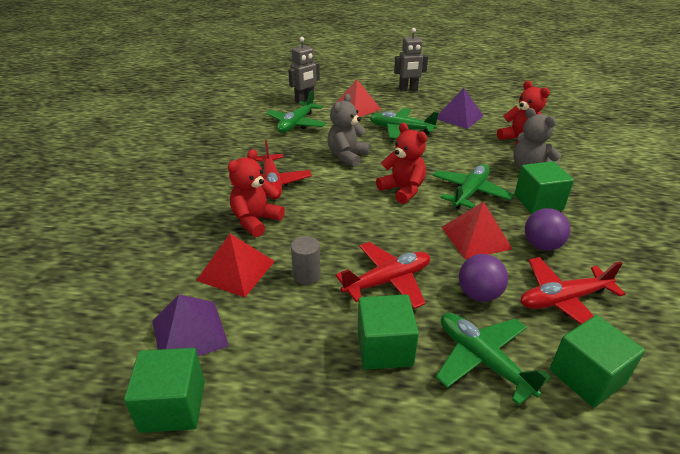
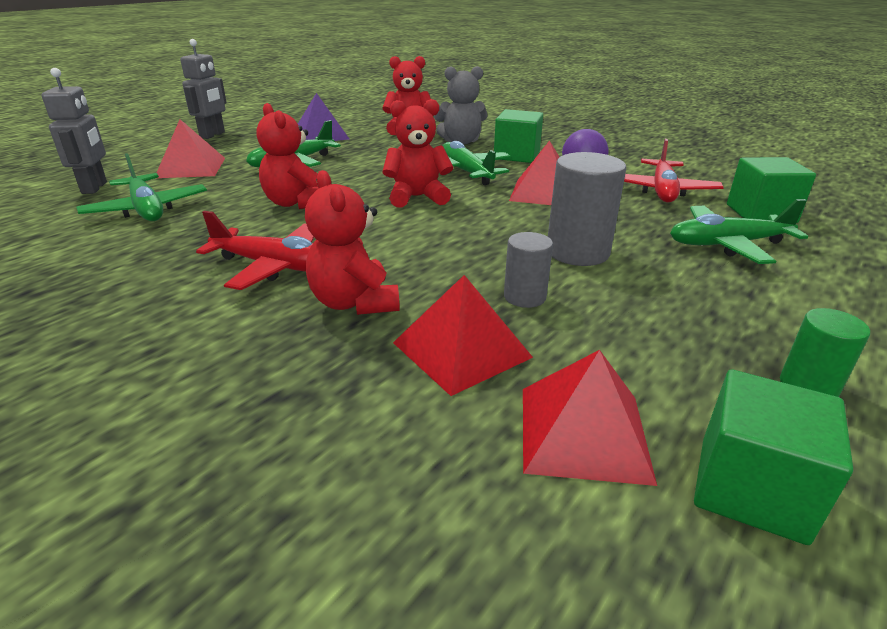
camera: 60 degrees left, 5 degrees down
(189, 333) = (583, 432): purple pyramid -> red pyramid
(286, 428) = (808, 386): none -> green cylinder
(347, 156) = (296, 203): grey teddy bear -> red teddy bear
(384, 348) = (690, 285): green cube -> none
(388, 281) = (577, 252): red plane -> grey cylinder
(479, 294) = (632, 218): purple ball -> none

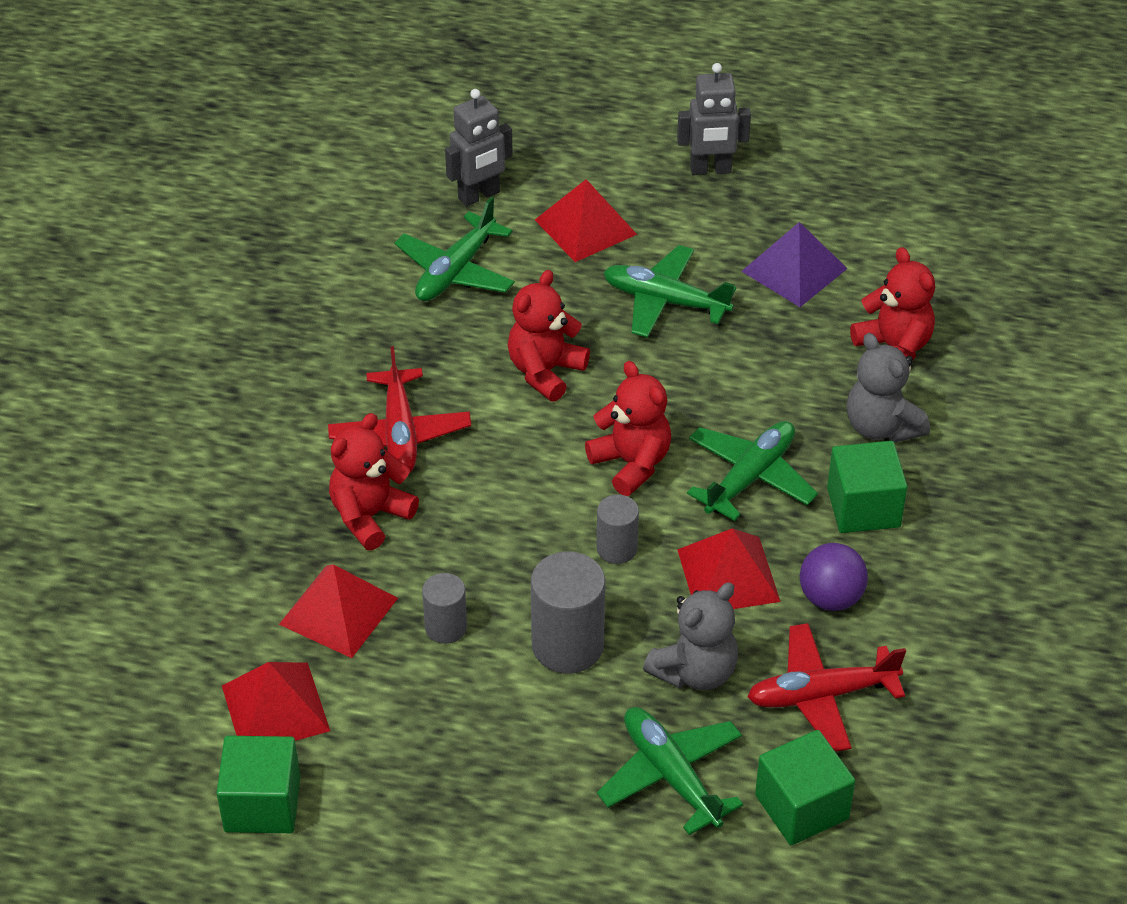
camera: 65 degrees right, 15 degrees up
(491, 217) = (617, 548): none -> grey cylinder
(626, 218) = (695, 671): none -> grey teddy bear
(808, 386) = (401, 840): green cylinder -> none

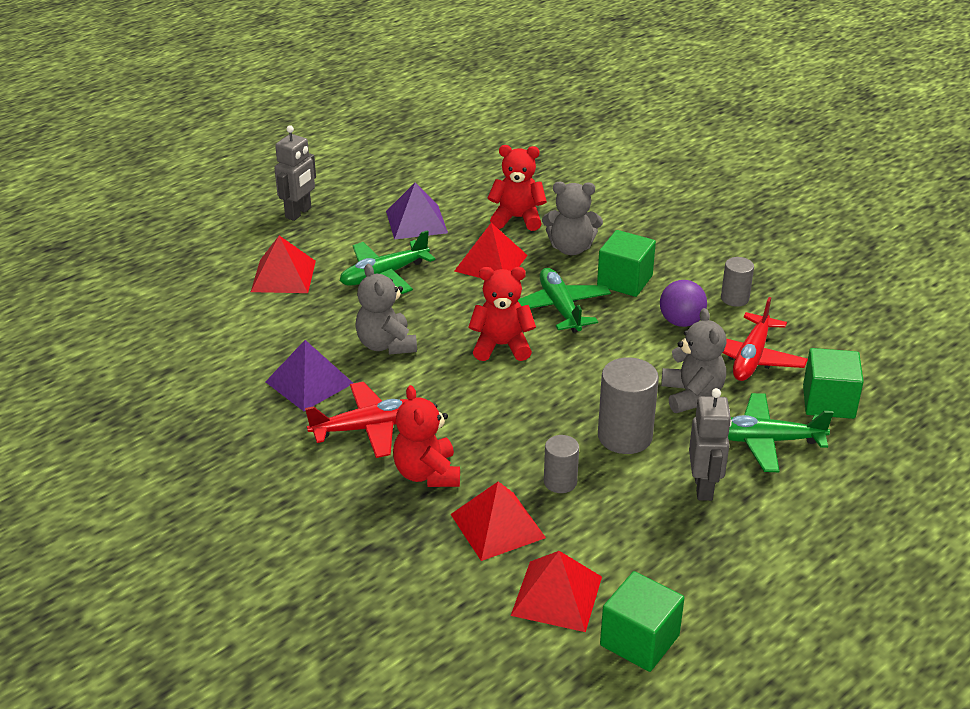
camera: 55 degrees left, 10 degrees down
(400, 433) = (368, 428): red plane -> red plane turned 45 degrees counterclockwise
(431, 349) = (309, 382): none -> purple pyramid
(455, 271) = (253, 342): green plane -> none
(479, 196) = (199, 303): grey robot -> grey robot (704, 487)
(545, 372) = (386, 345): red teddy bear -> grey teddy bear
(617, 548) = (564, 382): grey cylinder -> grey cylinder (735, 298)
(728, 575) = (628, 350): red pyramid -> red pyramid (490, 263)

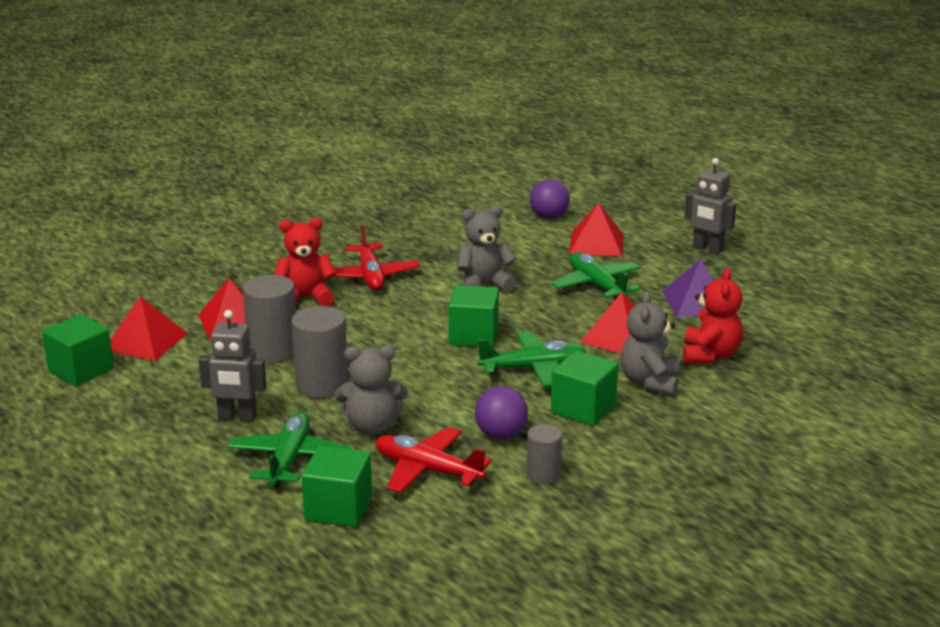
camera: 95 degrees right, 10 degrees down
(207, 307) = (549, 217): none -> purple ball
(309, 382) = (437, 255): purple pyramid -> none
(501, 346) = (473, 335): red teddy bear -> green cube
(560, 482) = (273, 351): grey cylinder -> grey cylinder, size x1.70

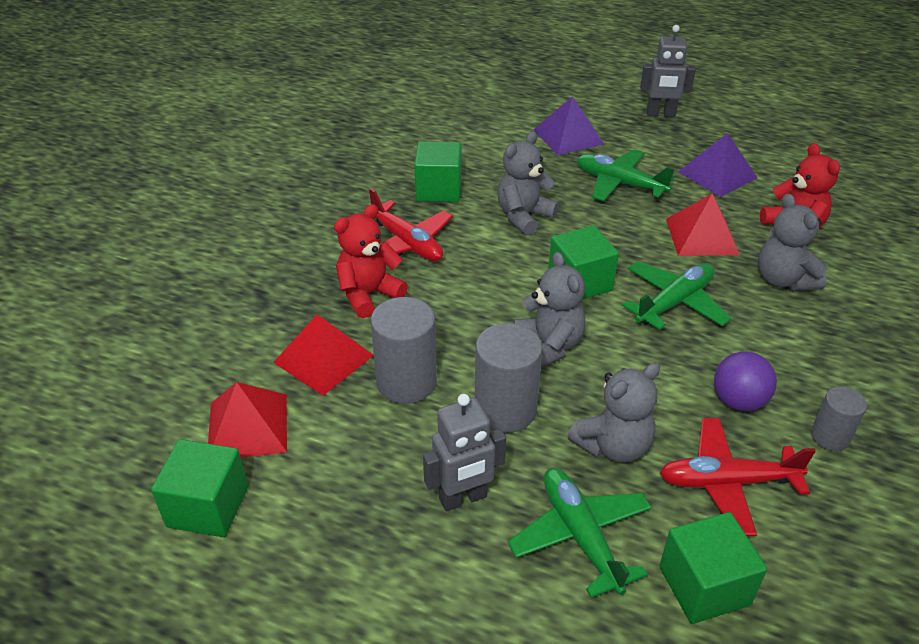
camera: 30 degrees left, 15 degrees up
(399, 363) = (548, 346): none -> grey teddy bear
(549, 217) = (496, 119): purple ball -> none
(583, 408) = (768, 335): green cube -> green cube (438, 190)
(596, 244) = (568, 136): red pyramid -> purple pyramid

